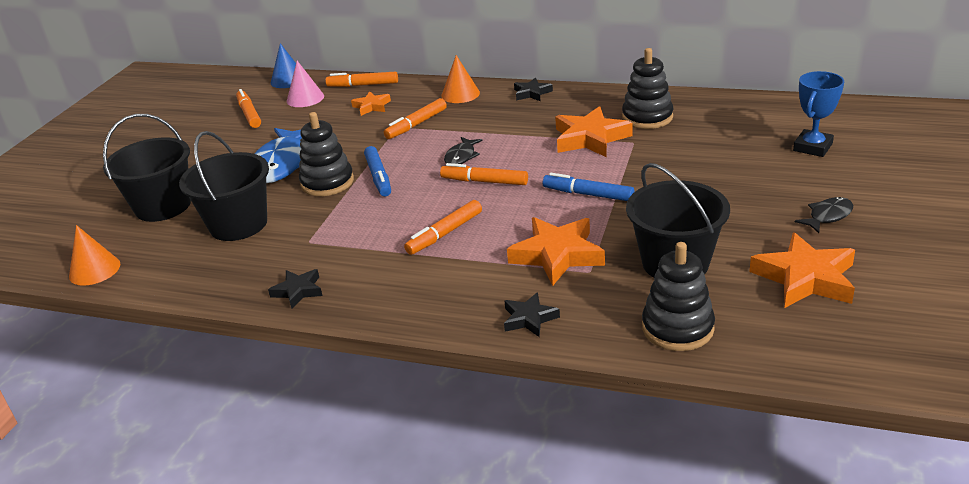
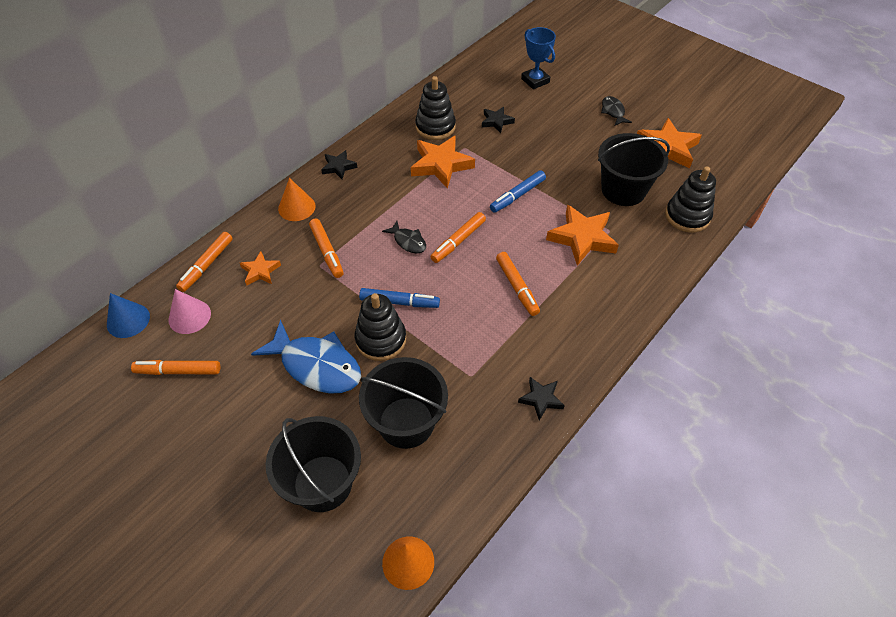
camera: 70 degrees left, 20 degrees up
(529, 318) = (645, 277): black star -> black star (496, 121)

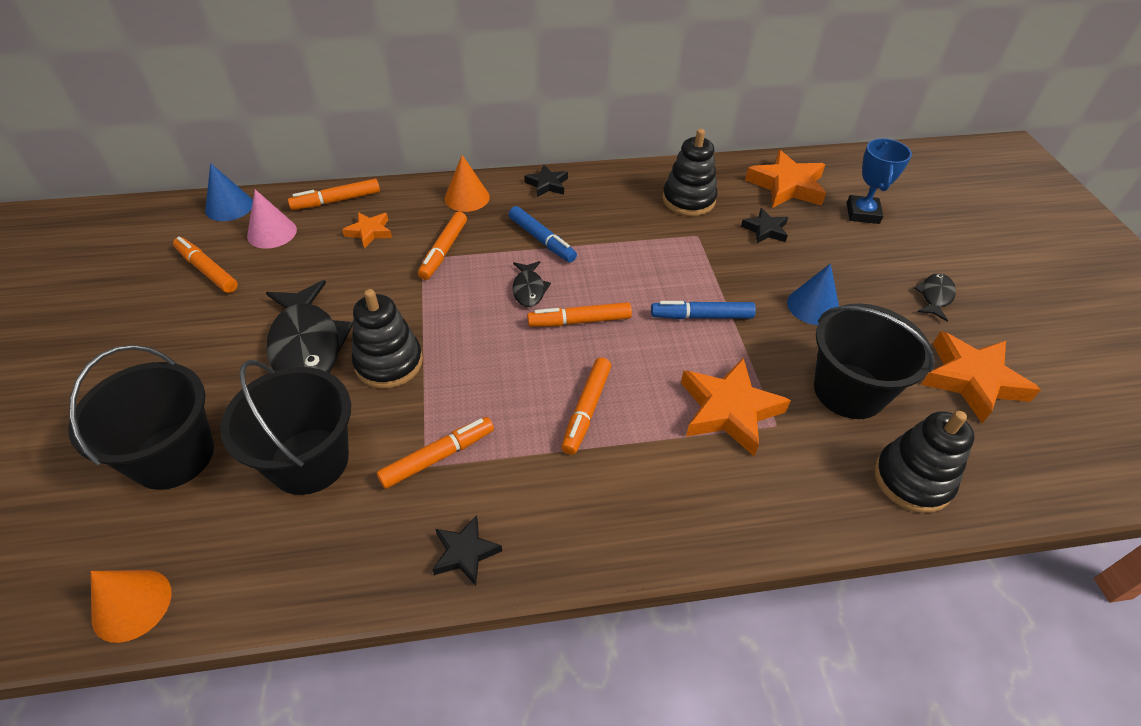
camera: 40 degrees right, 5 degrees down
(316, 365) = (307, 344): blue fish -> black fish
(399, 302) = (449, 340): blue marker -> blue marker (542, 240)
(441, 165) = (651, 238): orange star -> orange star (787, 186)
(472, 367) = (438, 457): none -> orange marker
(564, 153) = (813, 306): none -> blue cone

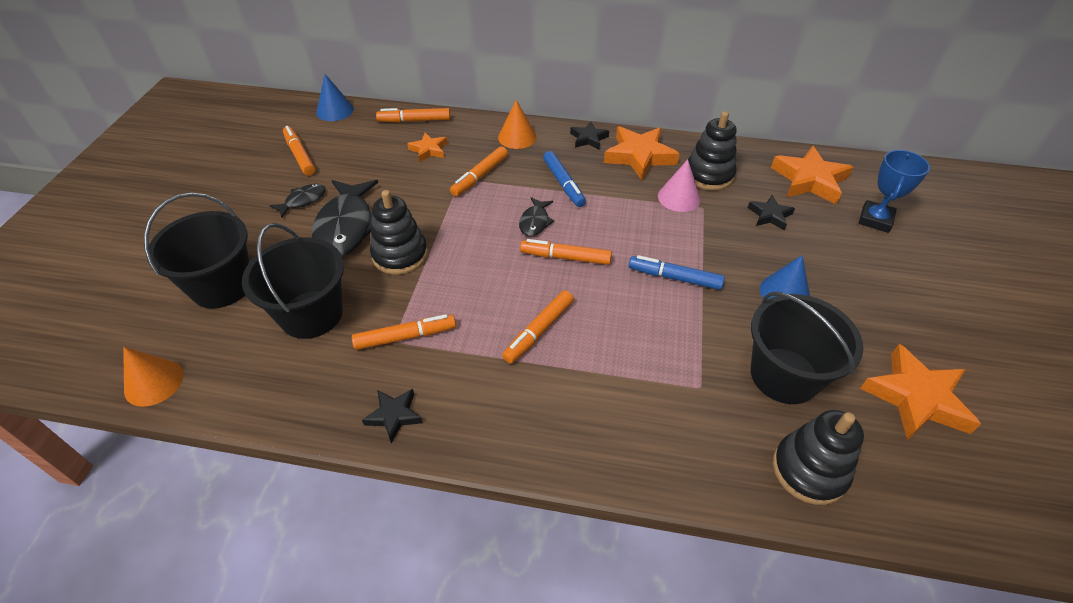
camera: 20 degrees right, 0 degrees up
(272, 233) = (357, 136): pink cone -> pink cone (679, 197)
(729, 410) = (662, 363): orange star -> orange star (639, 156)
(935, 296) = (914, 312): black fish -> black fish (303, 201)

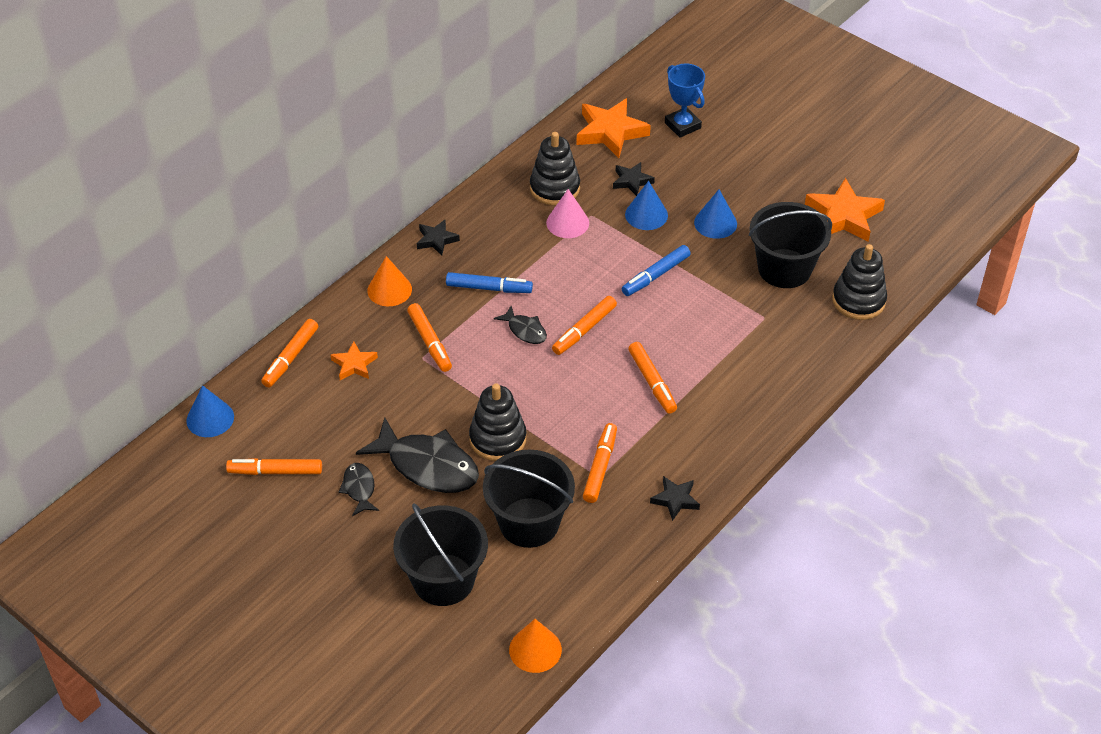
camera: 60 degrees left, 0 degrees up
(639, 156) = (492, 218): orange star -> none
(741, 241) = (646, 215): none -> blue cone

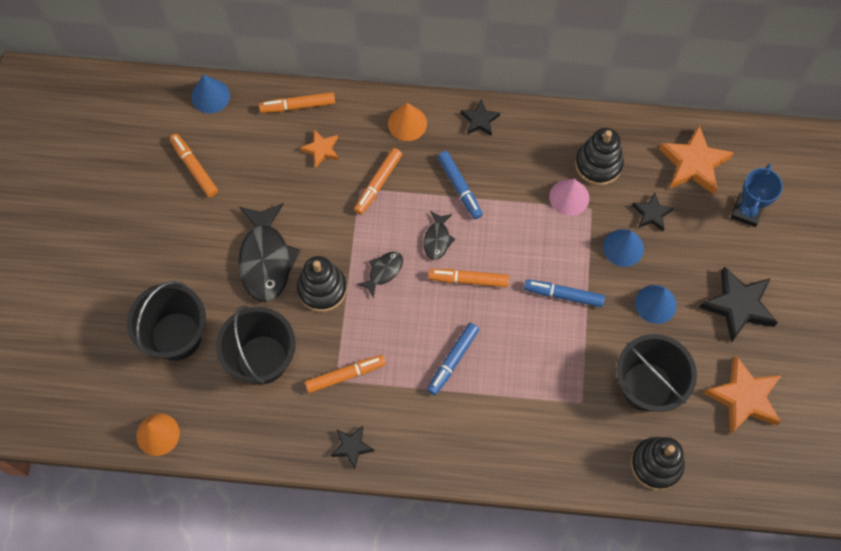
camera: 55 degrees right, 20 degrees up
(359, 489) = (216, 230): black fish -> black fish (383, 271)
(652, 382) = (453, 360): orange marker -> blue marker
(761, 175) = (738, 306): none -> black star

